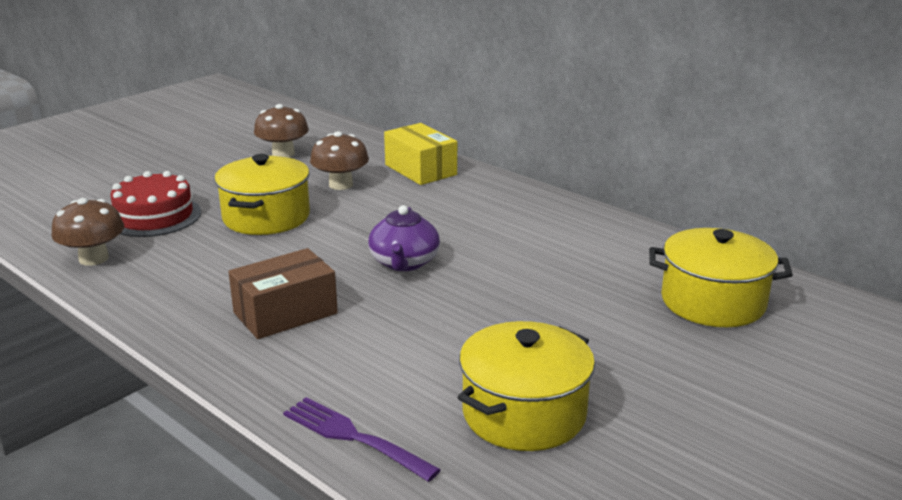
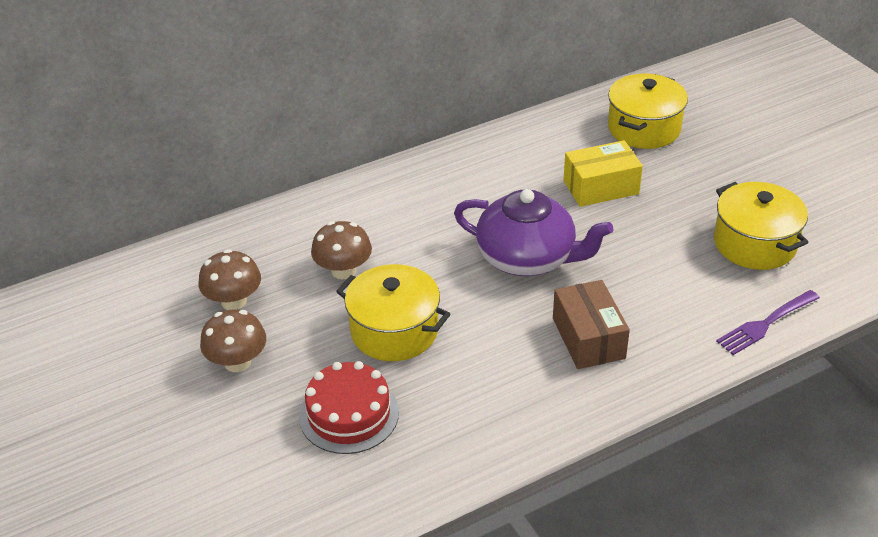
camera: 70 degrees left, 15 degrees up
(94, 258) = (431, 463): brown mushroom -> brown mushroom (237, 362)
(404, 263) = (527, 258): purple teapot -> purple teapot, size x1.59
(420, 170) = (337, 213): yellow box -> yellow box (601, 187)

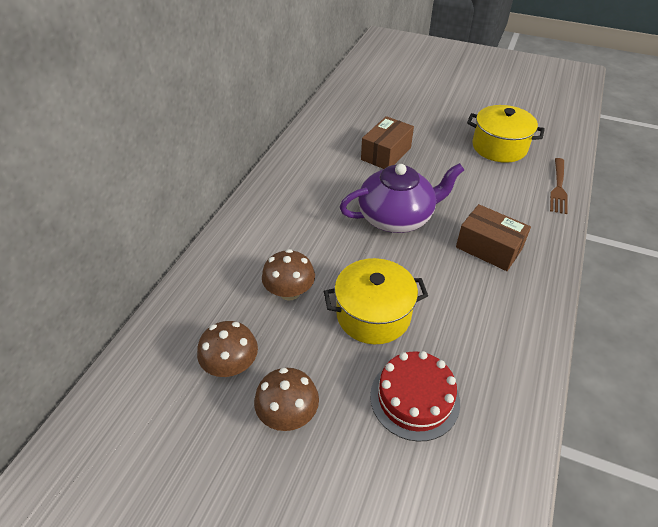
camera: 40 degrees left, 5 degrees up
(601, 187) = (386, 153): yellow box -> brown box
(644, 128) = (368, 110): yellow pot -> none
(765, 324) = (558, 187): purple fork -> brown fork

